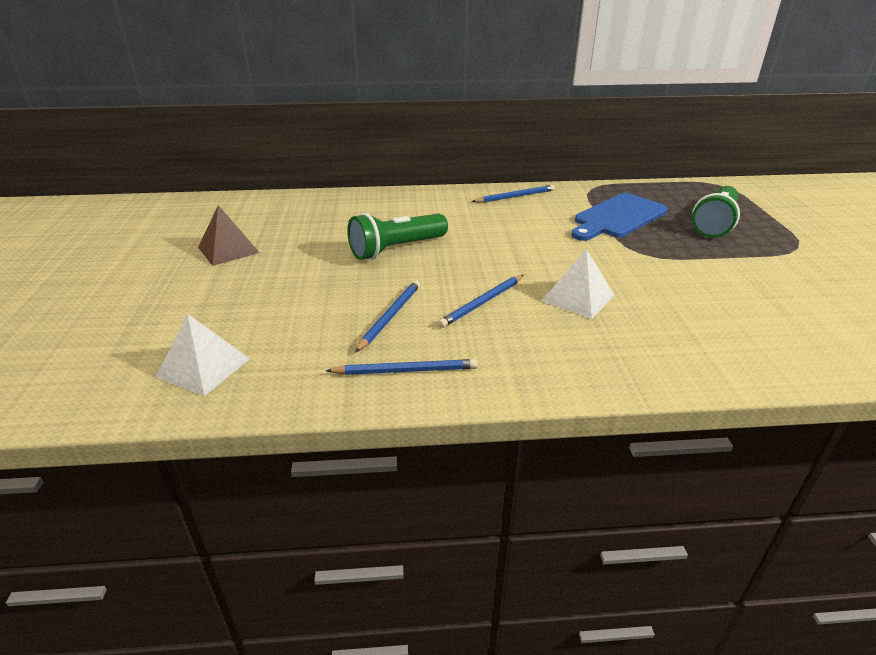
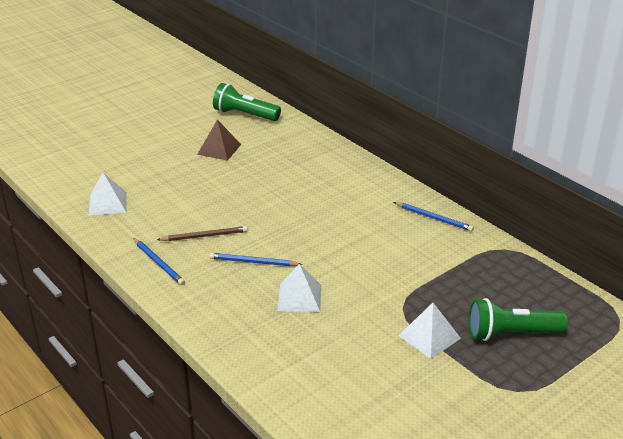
camera: 55 degrees right, 0 degrees up
(390, 317) = (204, 236): blue pencil -> brown pencil
(396, 249) = (286, 204): green flashlight -> green flashlight (245, 115)
(618, 217) = (457, 279): blue cutting board -> none
(697, 256) = (429, 337): none -> white pyramid

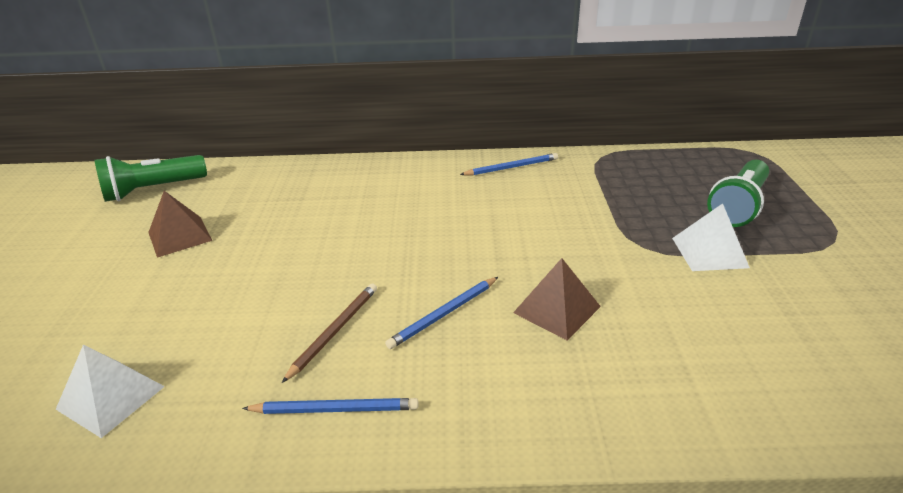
camera: 50 degrees left, 0 degrees up
(299, 297) = (556, 309): white pyramid -> brown pyramid

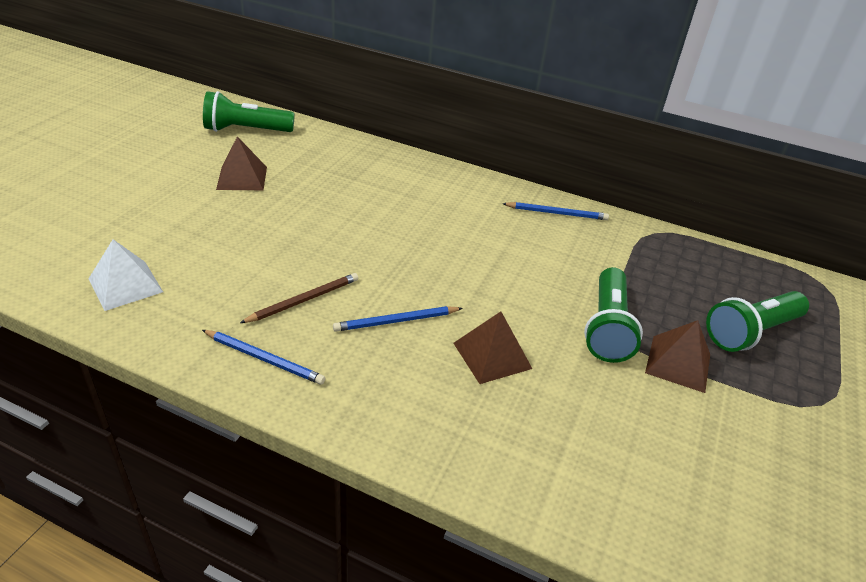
camera: 20 degrees right, 5 degrees up
(631, 245) = (607, 327): none -> green flashlight
(709, 252) = (678, 363): white pyramid -> brown pyramid

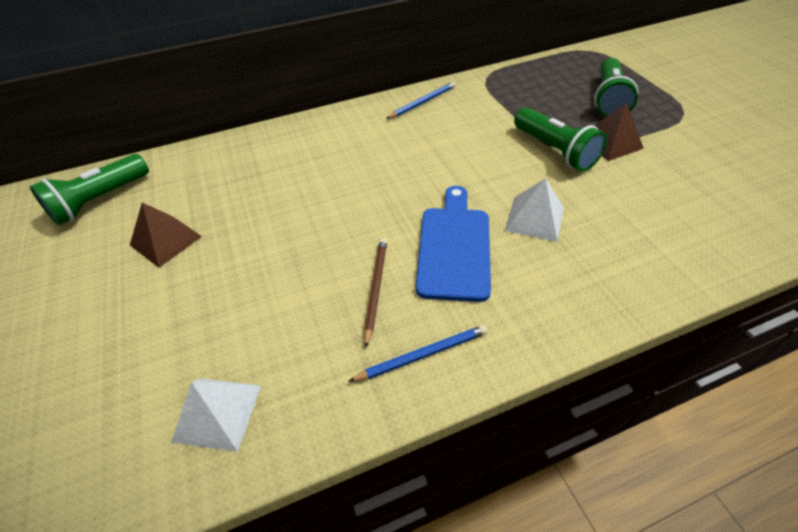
camera: 40 degrees left, 10 degrees up
(396, 321) = (454, 247): blue pencil -> blue cutting board
(492, 355) = (534, 218): brown pyramid -> white pyramid

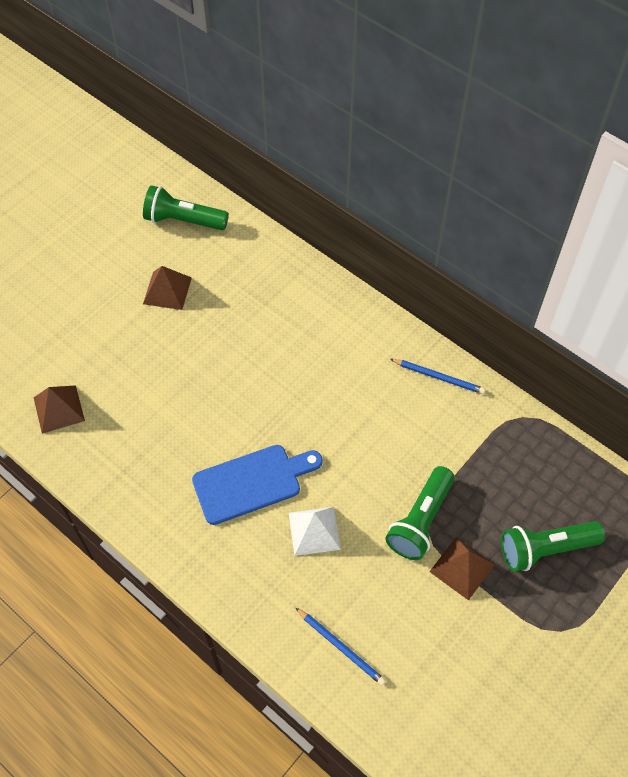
camera: 60 degrees right, 10 degrees up
(217, 413) = (58, 409): white pyramid -> brown pyramid
(375, 289) = (186, 448): brown pencil -> none
(422, 355) = (145, 501): blue pencil -> blue pencil (340, 647)

